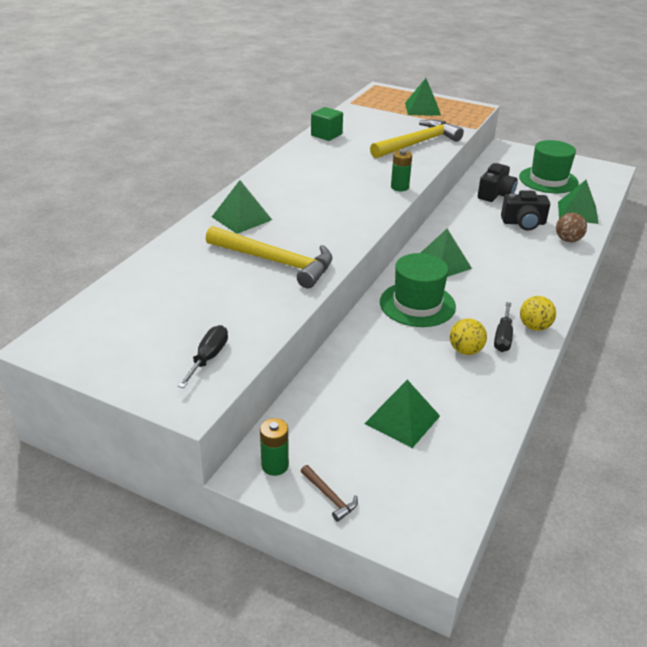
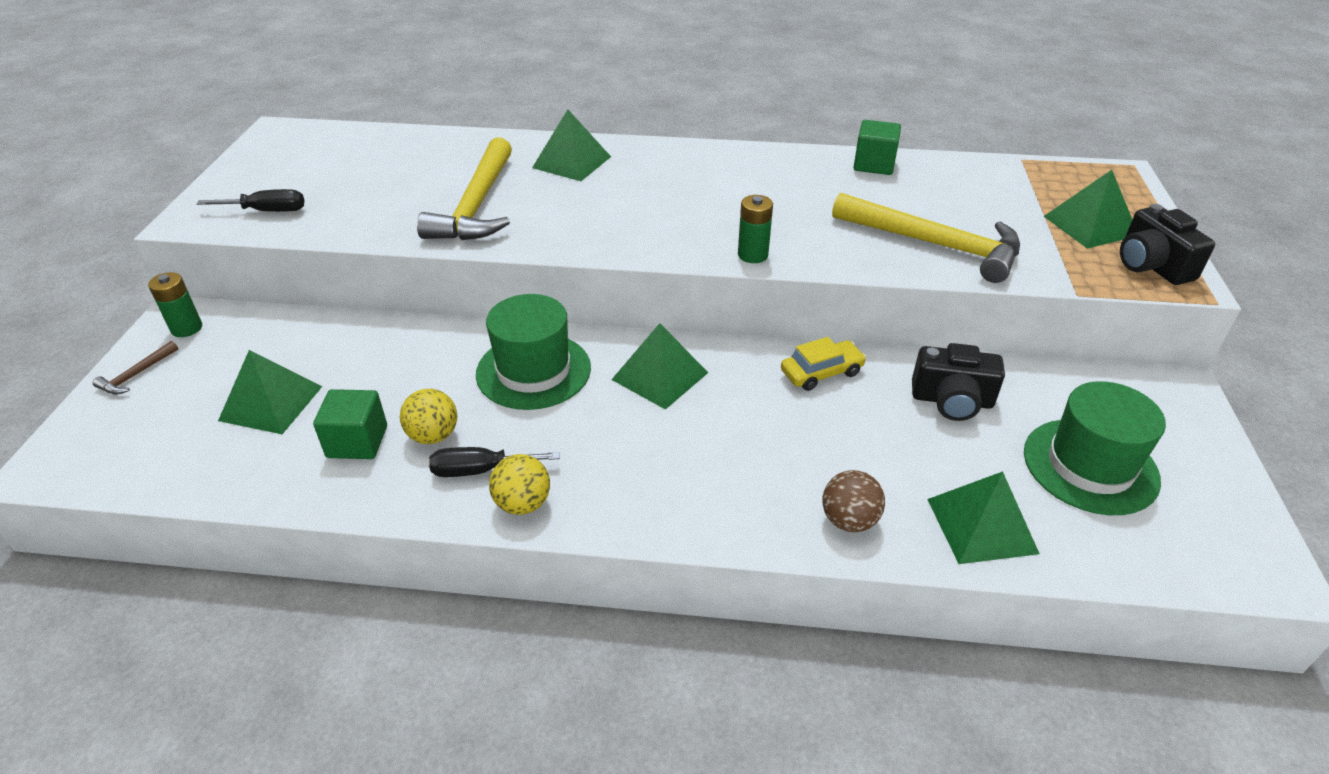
camera: 70 degrees right, 5 degrees up
(460, 218) = (821, 372): none -> yellow car
(460, 382) = (357, 442): none -> green cube
(523, 223) = (868, 451): black camera -> black camera (1151, 265)

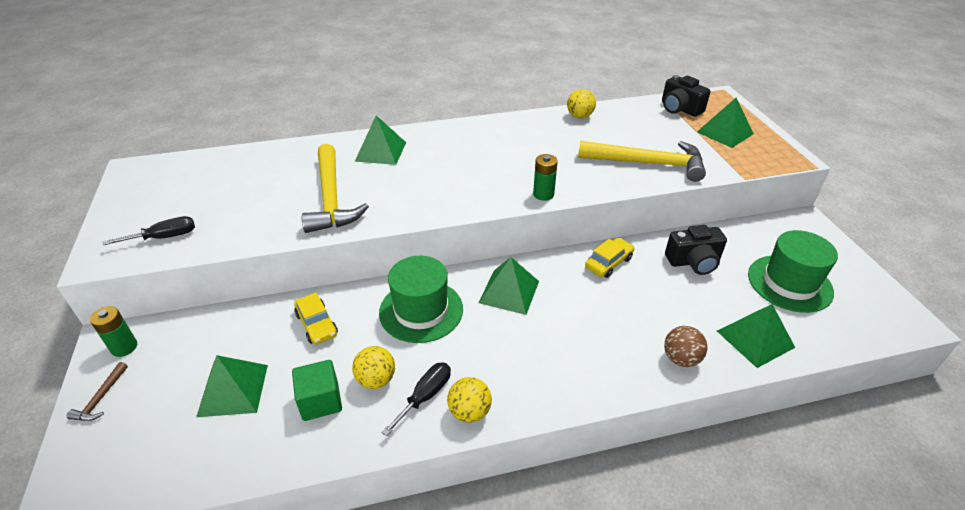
camera: 20 degrees left, 0 degrees up
(401, 356) = (316, 324): none -> yellow car
(480, 470) = (425, 396): black screwdriver -> black screwdriver turned 150 degrees clockwise
(874, 165) = (579, 116): green cube -> yellow ball
(1151, 265) = (771, 151): black camera -> black camera (679, 109)

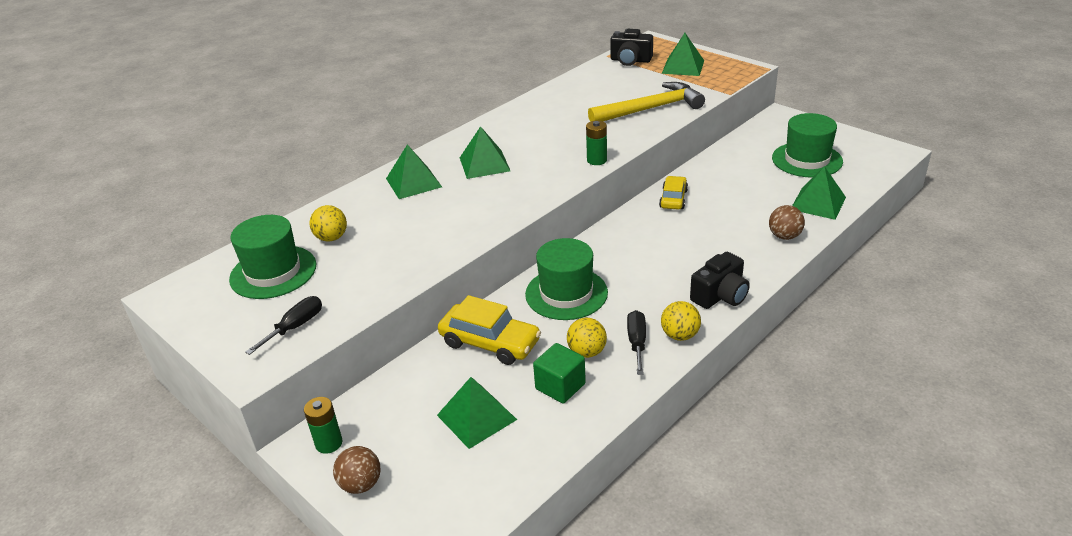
camera: 30 degrees left, 5 degrees down
(100, 398) = (361, 484): brown hammer -> brown ball
(207, 183) = (273, 272): none -> green hat
(316, 324) = (490, 343): yellow car -> yellow car, size x1.58
(331, 199) = (418, 234): yellow hammer -> none
(509, 291) = (620, 250): green pyramid -> green pyramid (484, 164)
(579, 116) = (557, 93): yellow ball -> yellow ball (331, 238)
(693, 262) = (732, 173): black camera -> black camera (720, 296)

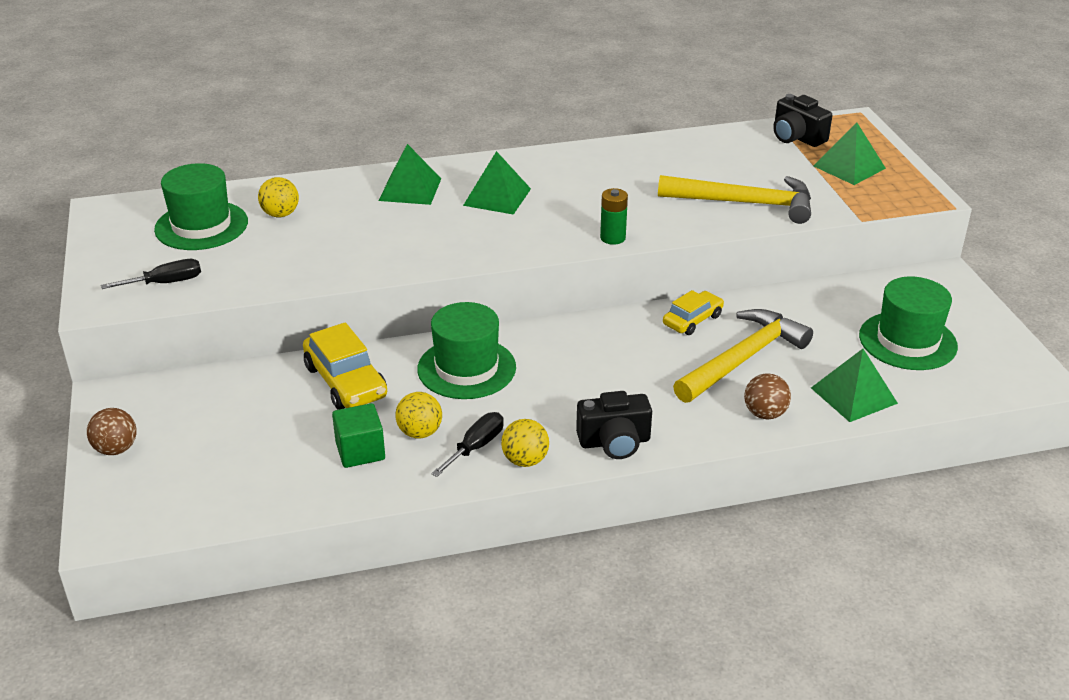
camera: 30 degrees right, 0 degrees up
(329, 443) = (128, 403): green battery -> none
(476, 417) = (261, 441): green pyramid -> none
(731, 209) = (744, 358): none -> yellow hammer

